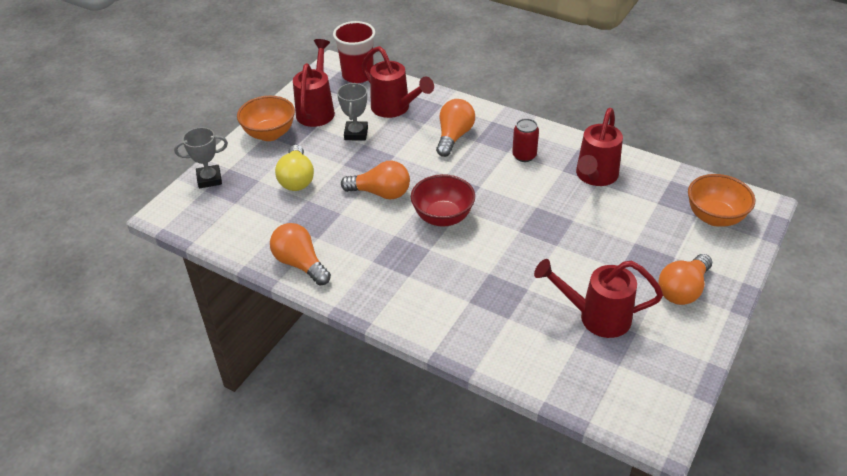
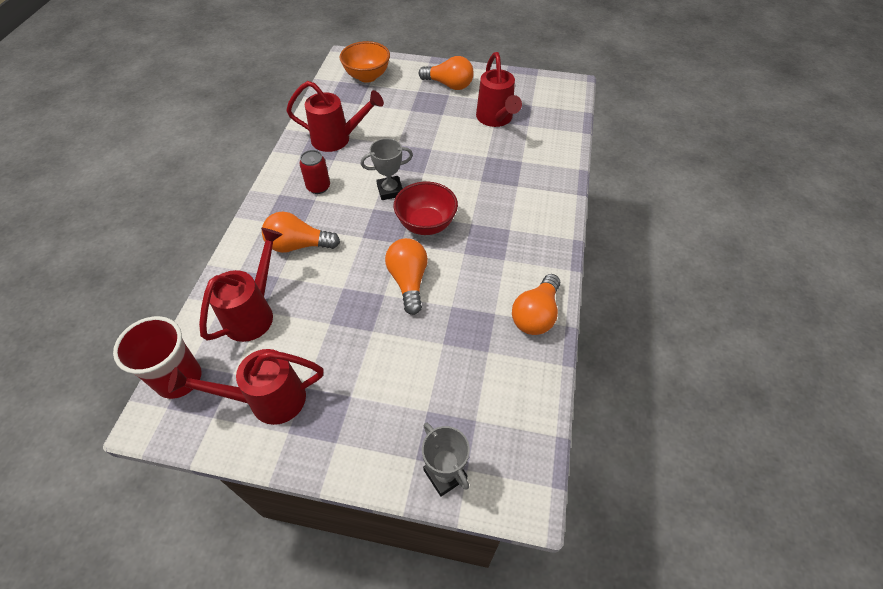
camera: 110 degrees left, 10 degrees up
(269, 134) = (332, 439): orange bowl -> none
(297, 179) = (411, 369): yellow light bulb -> none
(356, 133) = (311, 337): grey trophy -> grey trophy (390, 190)

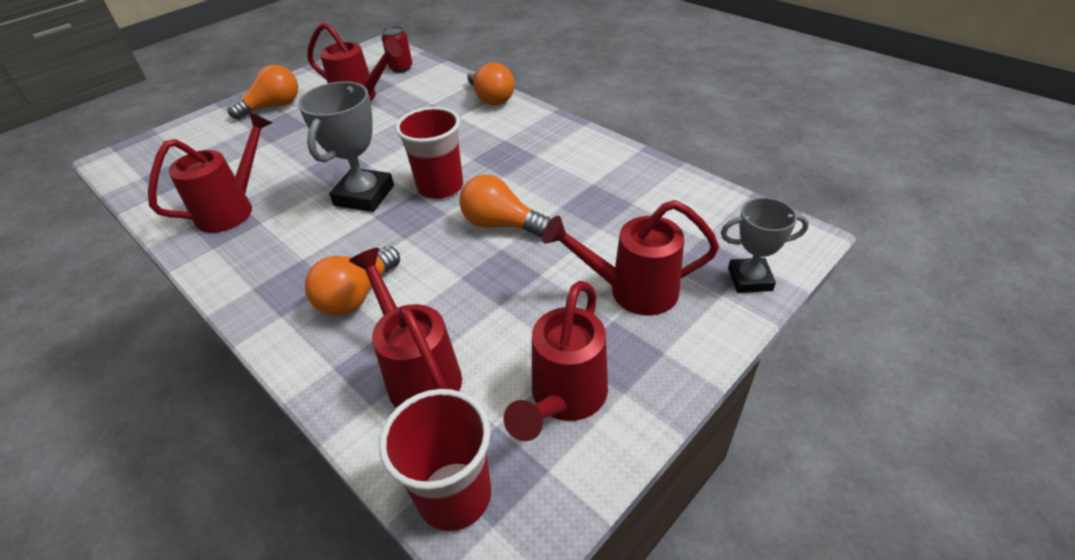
camera: 55 degrees left, 10 degrees down
(318, 187) = (287, 249): red can -> red can (401, 68)
(367, 76) = (170, 154): orange bowl -> none
(385, 395) = (631, 291): none -> red watering can
(390, 190) = (364, 195): grey trophy -> grey trophy, size x1.54
(426, 224) = (440, 187): red bowl -> red cup
(535, 315) = (615, 161): orange light bulb -> orange light bulb (491, 98)

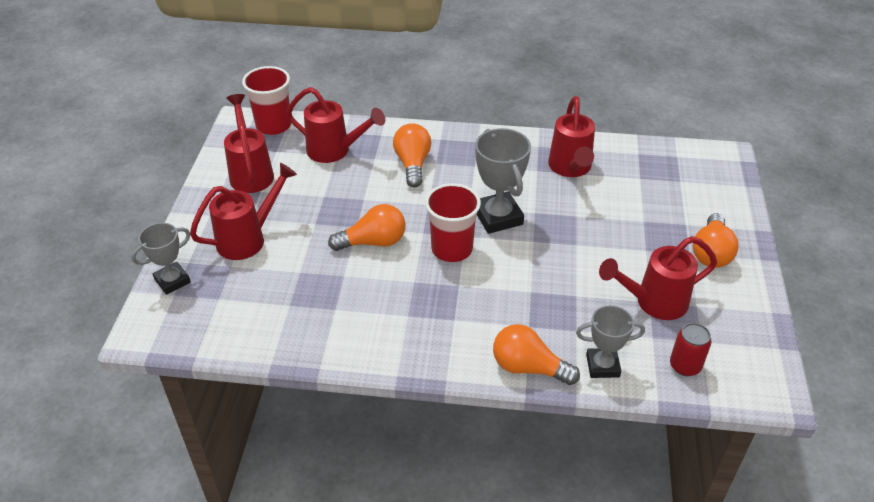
camera: 140 degrees right, 0 degrees up
(445, 83) = (602, 366): none -> grey trophy

